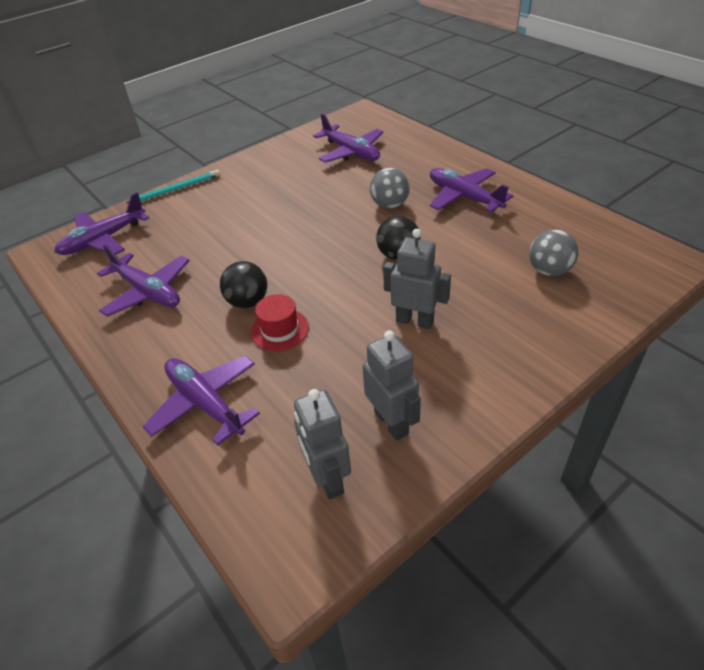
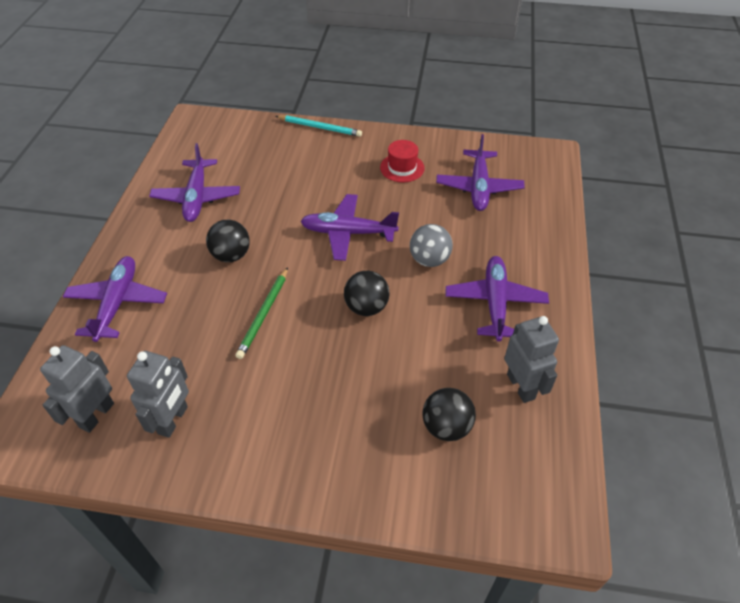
camera: 45 degrees right, 5 degrees up
(103, 240) = (228, 136): purple plane -> purple plane (348, 233)
(280, 330) = (217, 293): red hat -> red hat (402, 168)
(338, 312) = (264, 314): none -> green pencil
(415, 321) = (294, 368): grey robot -> grey robot (521, 386)
(549, 271) = (446, 427): grey ball -> black ball

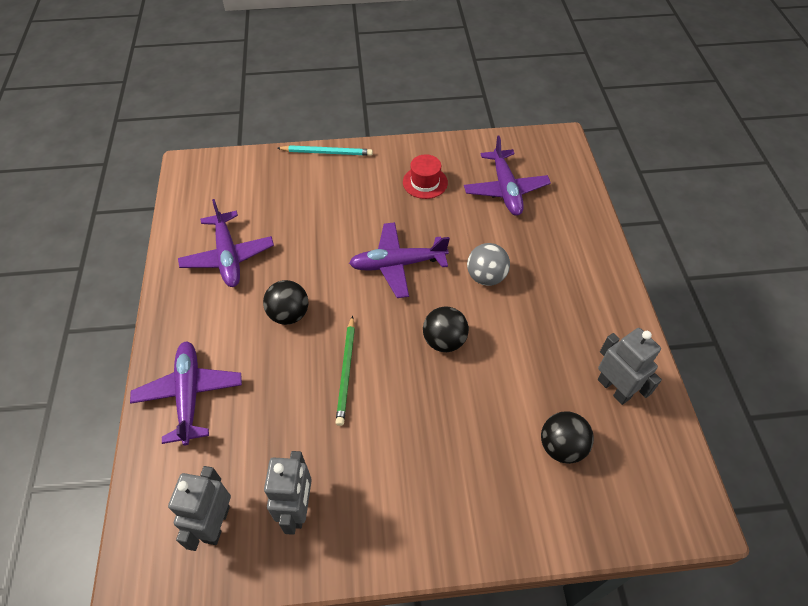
camera: 15 degrees left, 5 degrees up
(495, 303) = (561, 308): purple plane -> none

